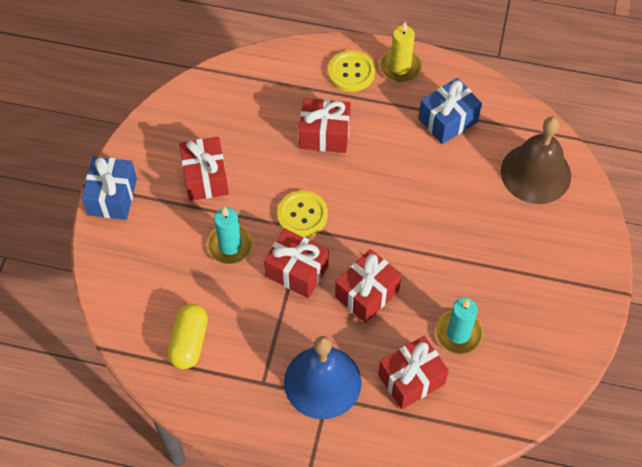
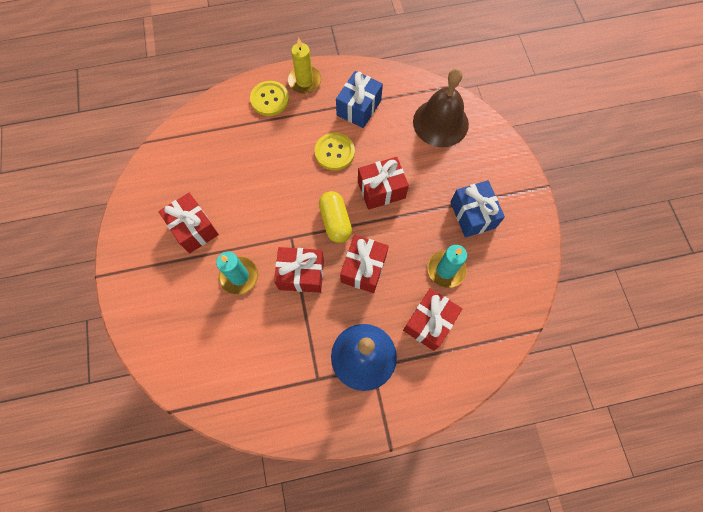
camera: 25 degrees left, 10 degrees up
(112, 197) = (124, 277): blue gift -> blue gift (472, 215)
(189, 342) = (243, 372): yellow capsule -> yellow capsule (335, 221)
(302, 215) = (284, 227): yellow button -> yellow button (334, 152)
(324, 134) = (272, 156): red gift -> red gift (381, 190)

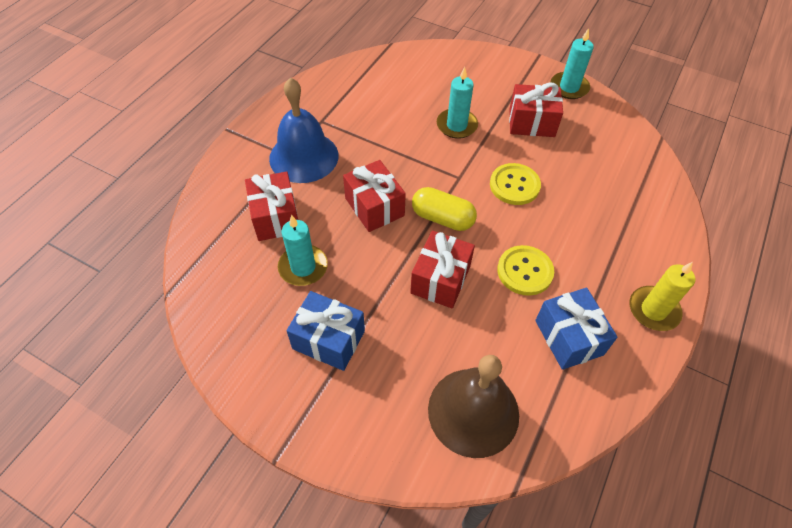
camera: 130 degrees right, 15 degrees down
(129, 229) = (569, 87): none -> turquoise candle
(270, 99) = (648, 260): yellow button -> yellow button (514, 185)
(301, 274) = (416, 163): red gift -> none

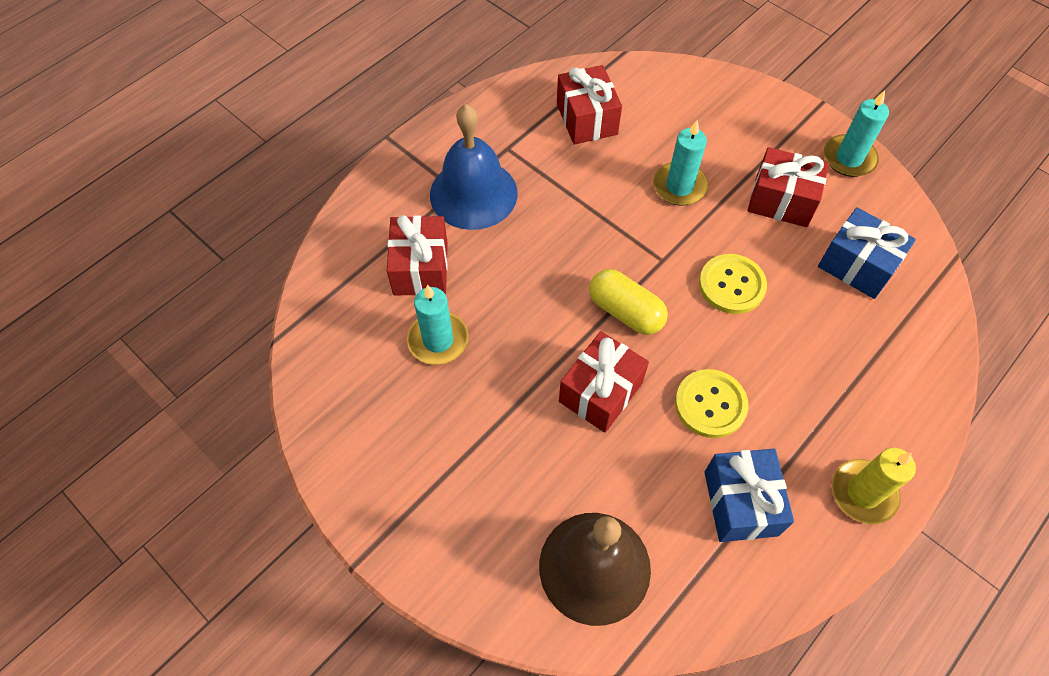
camera: 15 degrees right, 5 degrees up
(328, 340) = (446, 438): blue gift -> blue gift (857, 265)
(374, 207) = (544, 279): red gift -> red gift (586, 119)

